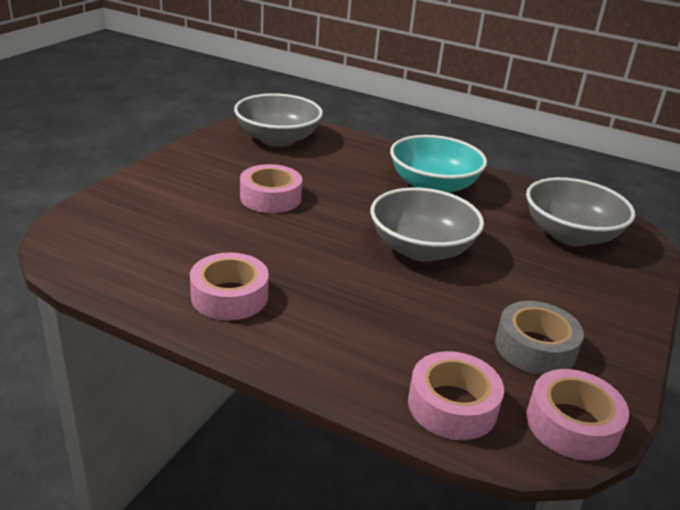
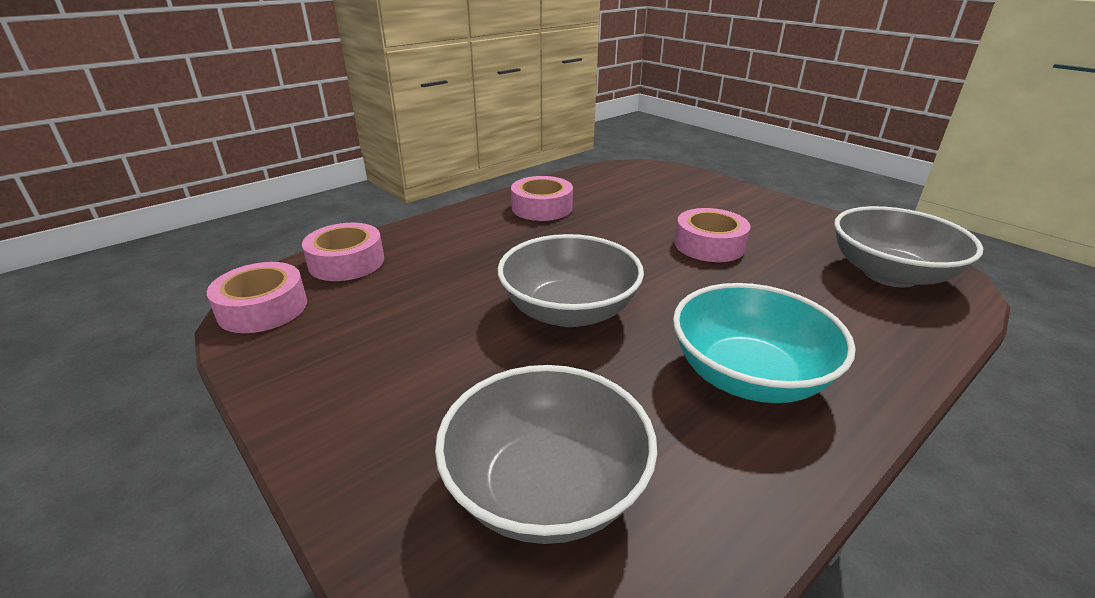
camera: 115 degrees right, 0 degrees up
(535, 348) = (355, 327): grey tape -> none

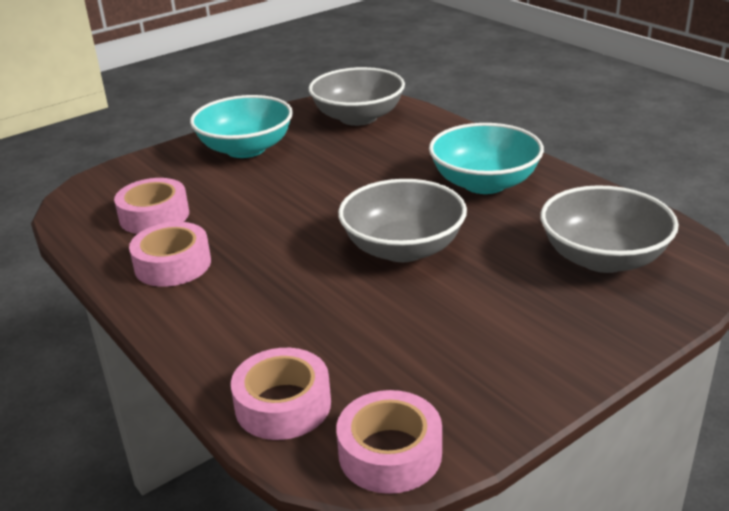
camera: 85 degrees left, 0 degrees up
(709, 245) = (295, 176): pink tape -> pink tape (154, 216)
(758, 217) = (246, 149): none -> turquoise bowl

